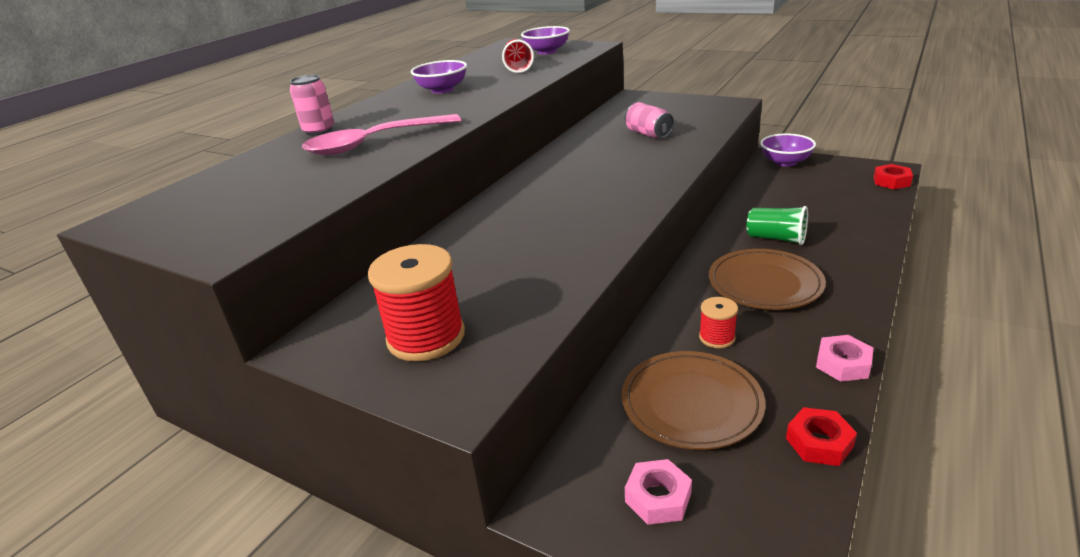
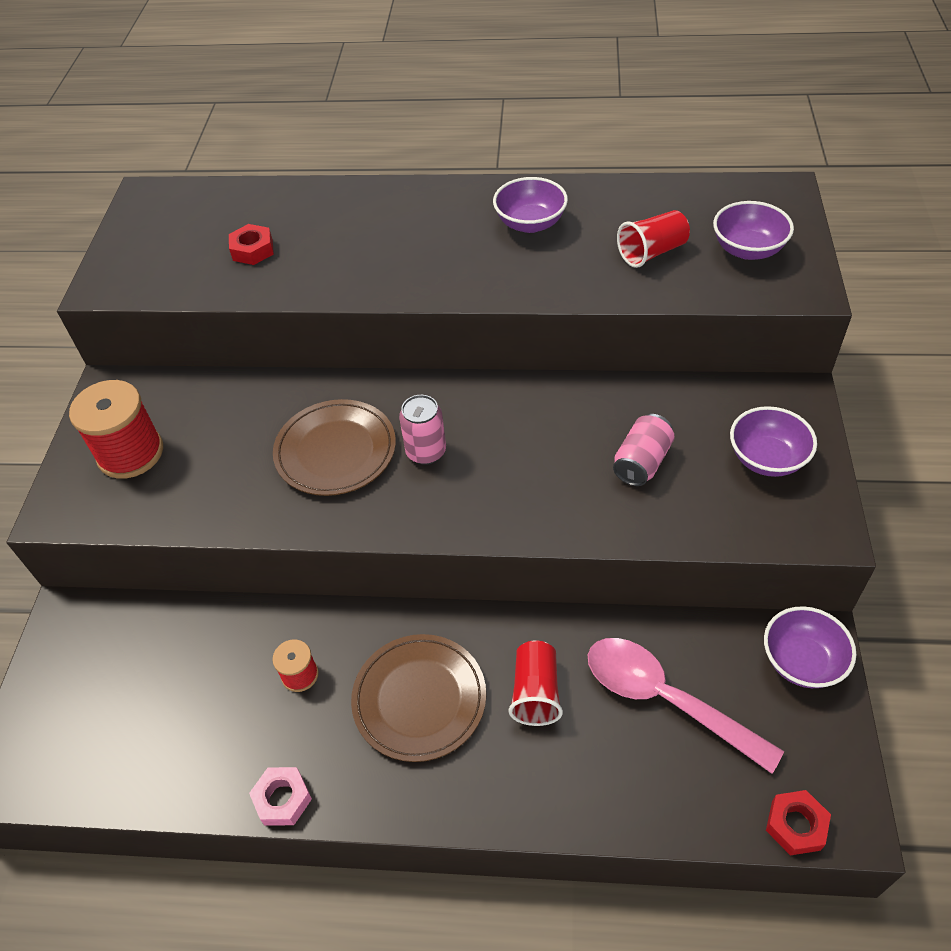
camera: 65 degrees right, 20 degrees up
(319, 131) = (366, 195): pink can -> pink can (426, 452)
(374, 143) = (340, 254): pink spoon -> pink spoon (665, 699)
(658, 498) = (81, 683): pink nut -> none
(672, 108) = (766, 458): none -> purple bowl
(691, 403) = (194, 677): brown plate -> brown plate (335, 451)
(776, 238) = (536, 692): green cup -> red cup
(819, 442) = (162, 790): red nut -> red nut (253, 250)

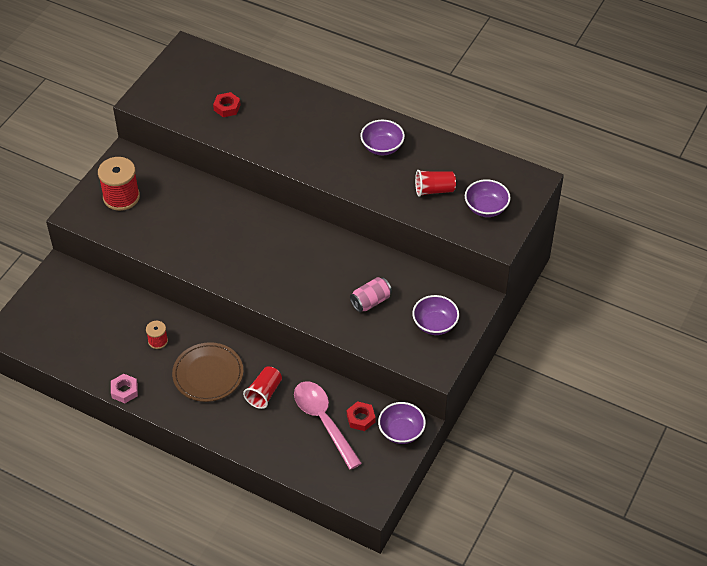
camera: 20 degrees right, 0 degrees up
(335, 451) = (222, 235): brown plate -> none
(426, 452) = (266, 253): pink can -> none
(796, 825) = (346, 494): red nut -> red nut (361, 418)

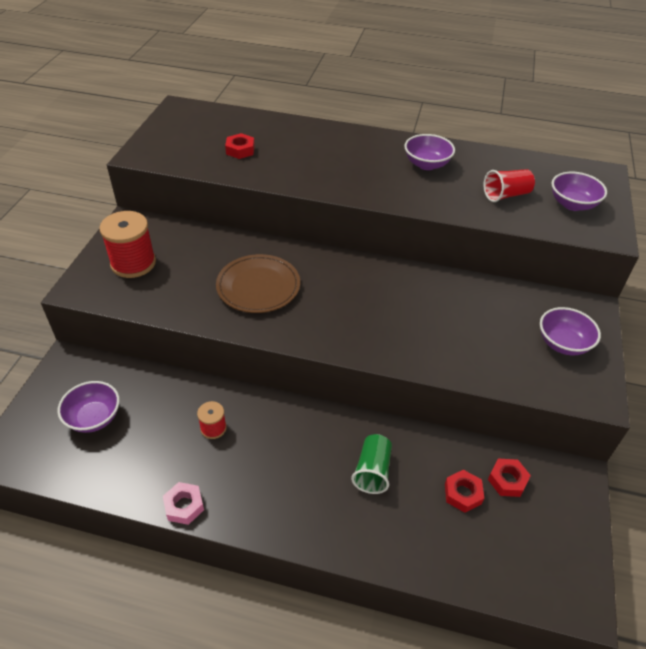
camera: 15 degrees left, 5 degrees down
(208, 374) = (291, 460): brown plate -> brown plate (258, 286)
(264, 393) = (372, 471): red cup -> green cup
(323, 421) = (463, 493): pink spoon -> red nut
(370, 301) = (475, 330): pink can -> none
(401, 431) = (565, 487): purple bowl -> purple bowl (94, 418)

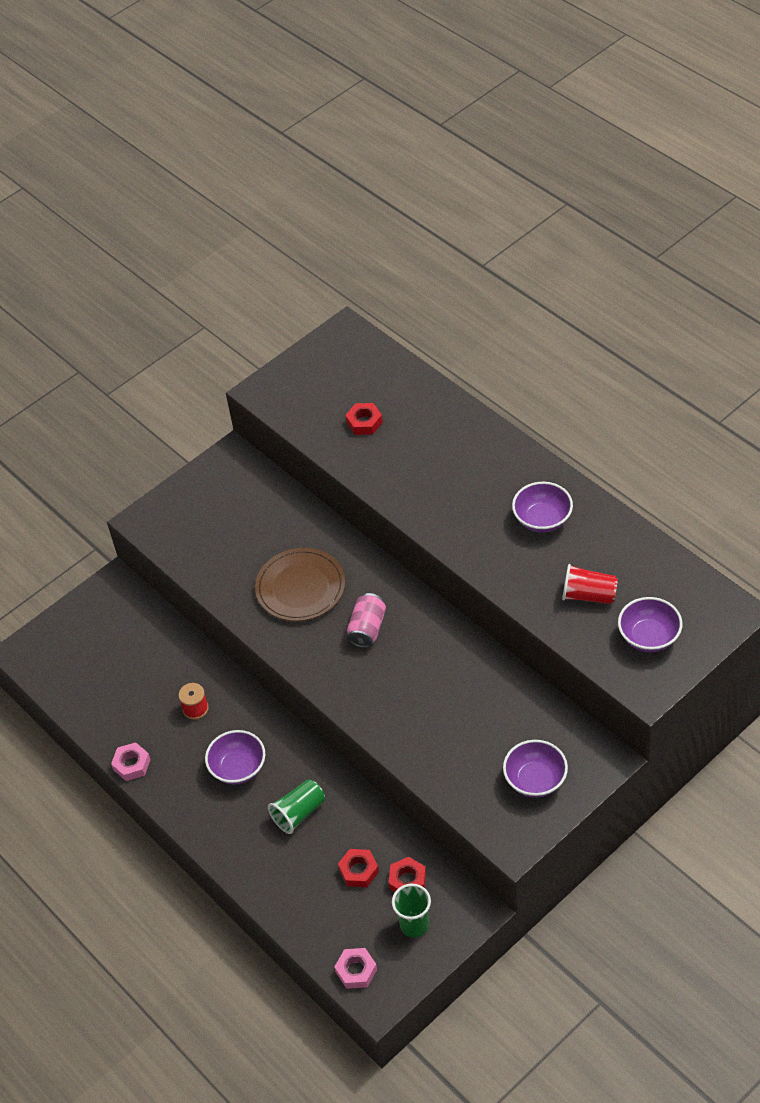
camera: 40 degrees right, 5 degrees up
(94, 418) = (107, 652): purple bowl -> purple bowl (238, 768)
(133, 263) = (206, 511): red spool -> none
(337, 294) = (367, 629): none -> pink can
(540, 586) = (356, 971): none -> pink nut
(546, 515) = (414, 925): none -> green cup

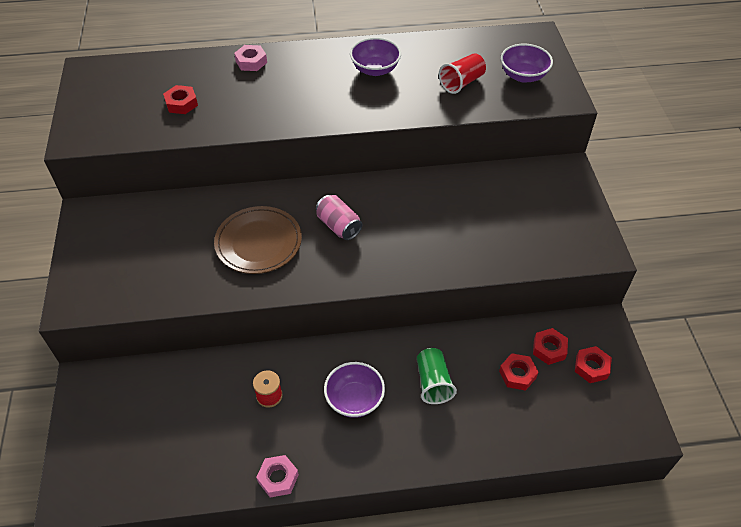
camera: 60 degrees left, 0 degrees up
(356, 971) = (608, 429): pink nut -> pink nut (251, 62)
(414, 925) = (591, 367): green cup -> red nut
(535, 780) = (556, 211): purple bowl -> none

